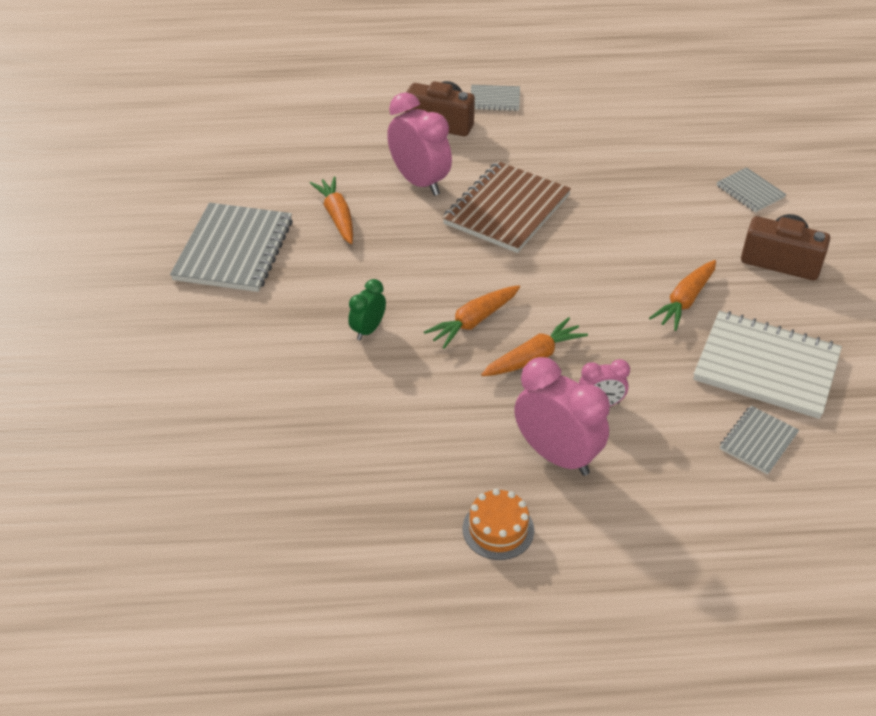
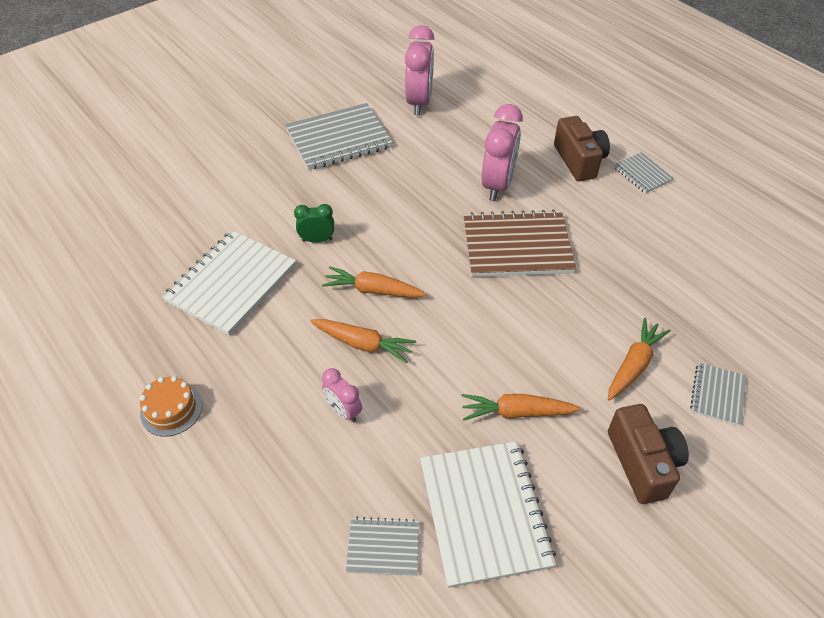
camera: 55 degrees right, 5 degrees up
(337, 216) = (417, 165): orange carrot -> orange carrot (633, 365)
(366, 418) = (231, 283): none -> white notebook
(557, 455) = (268, 409): pink clock -> pink clock (419, 102)

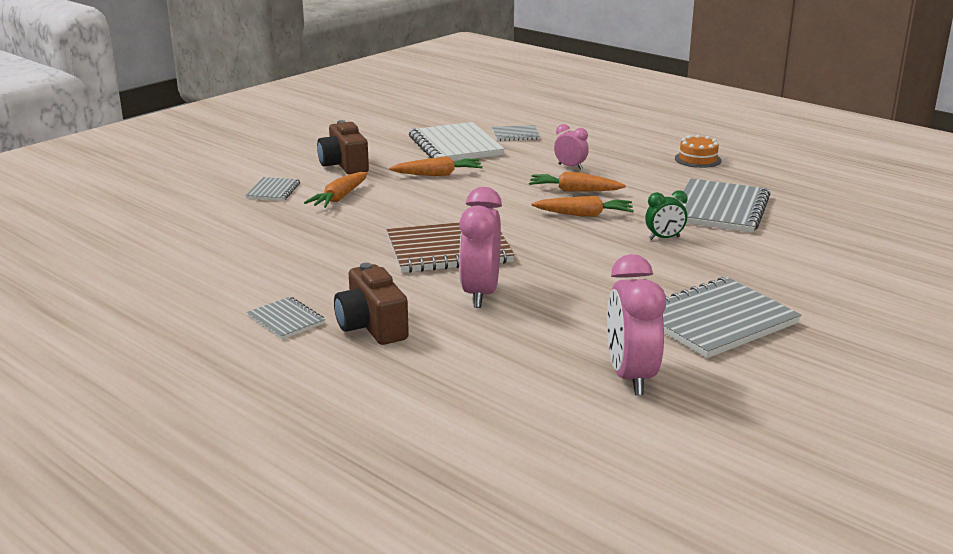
camera: 170 degrees right, 25 degrees down
(231, 283) = (720, 209): white notebook -> grey notebook

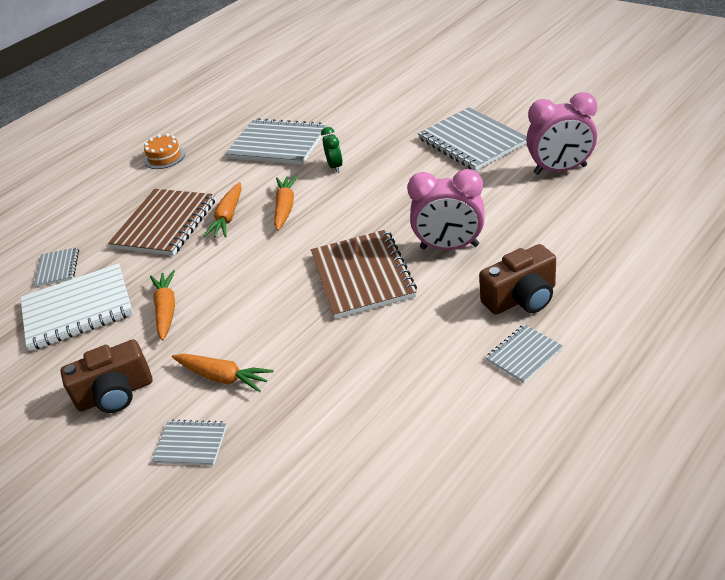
camera: 85 degrees left, 15 degrees up
(570, 167) = (165, 224): pink clock -> brown notebook

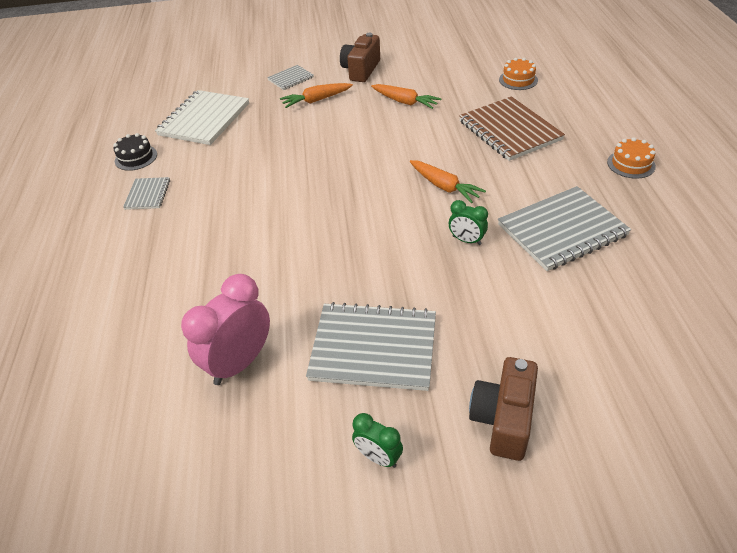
camera: 130 degrees right, 5 degrees up
(57, 268) = (518, 80): grey notebook -> orange cake
(78, 309) = (457, 76): white notebook -> white notebook (204, 119)
(228, 217) = (474, 158): orange carrot -> none
(362, 276) = (309, 179): brown notebook -> none
(449, 247) = (268, 230): pink clock -> none
(497, 428) = (136, 157): none -> black cake
(521, 298) = (177, 224): brown camera -> brown camera (503, 419)
(525, 103) = (378, 457): none -> green clock

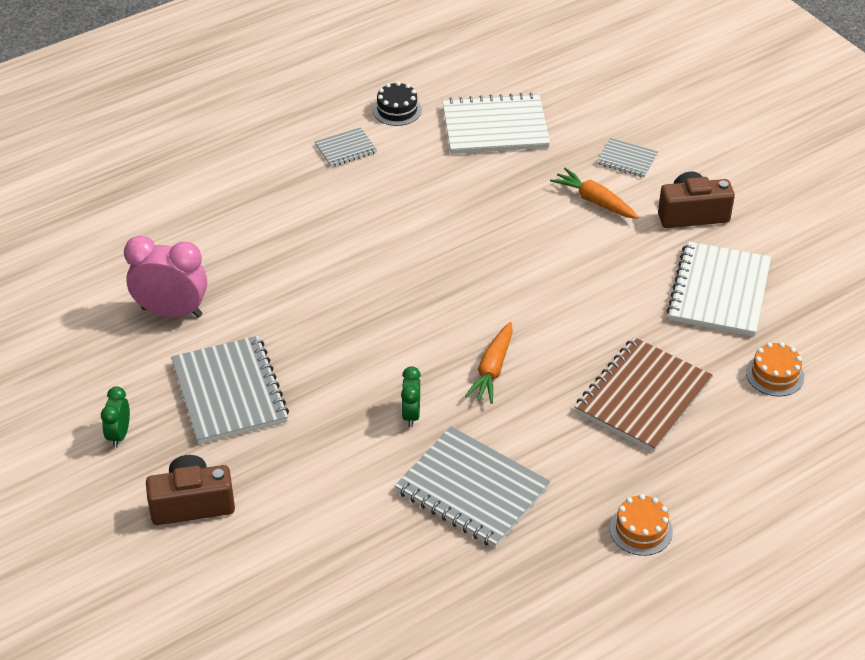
camera: 60 degrees right, 0 degrees up
(405, 102) = (644, 280): orange carrot -> none
(435, 79) = (718, 291): none -> white notebook

